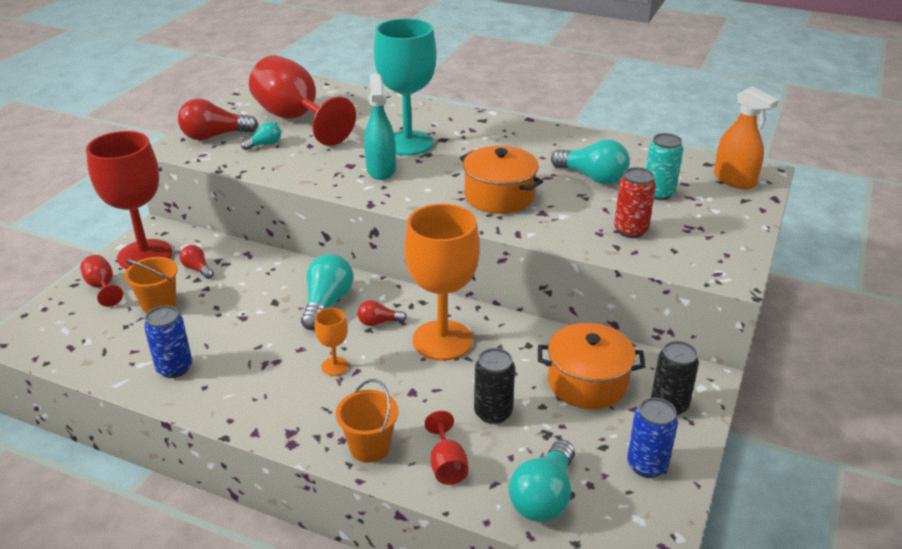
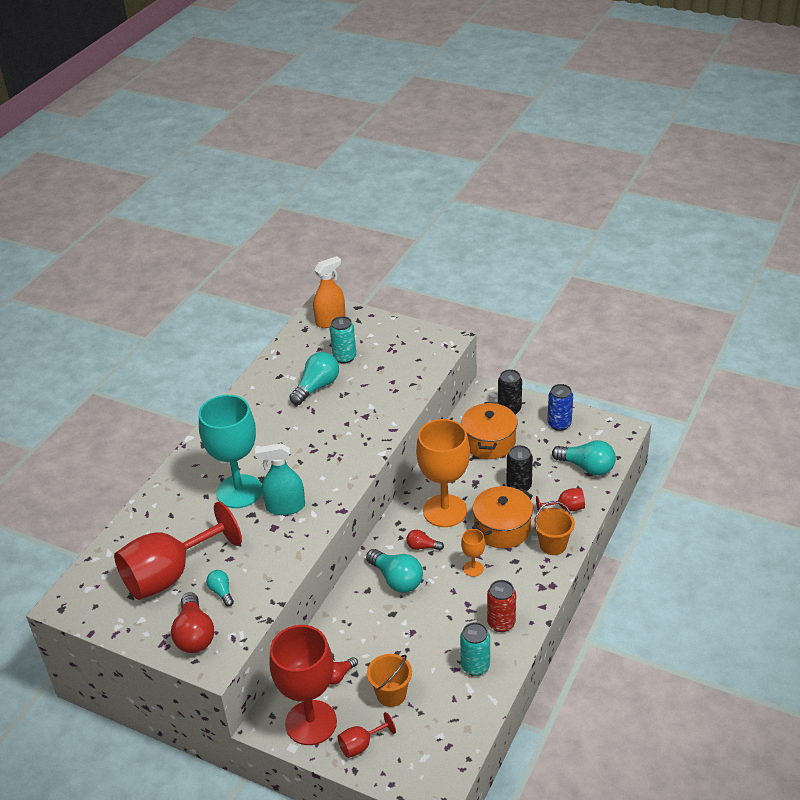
camera: 85 degrees left, 5 degrees up
(174, 368) = (475, 666): blue can -> turquoise can
(327, 303) = (396, 579): turquoise light bulb -> turquoise light bulb turned 150 degrees counterclockwise
(379, 322) = (422, 547): red light bulb -> red light bulb turned 105 degrees clockwise
(499, 196) = (339, 437): orange pot -> orange pot (502, 528)
(630, 230) = (393, 375): red can -> red can (501, 623)

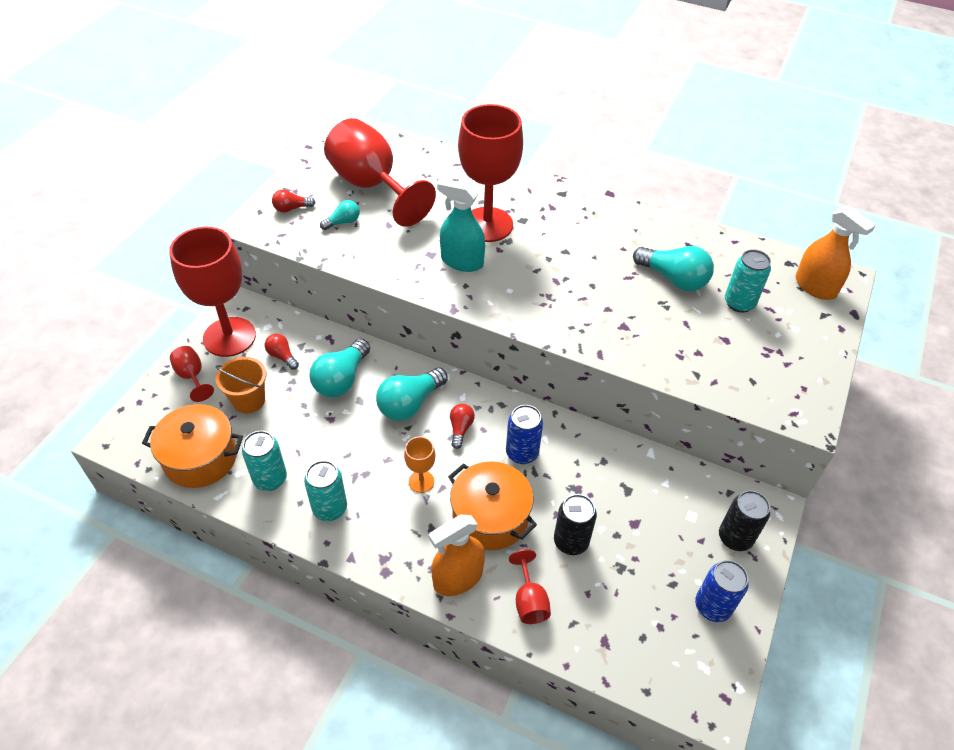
camera: 85 degrees right, 10 degrees up
(194, 634) = (291, 208): red light bulb -> red light bulb, size x0.54
(239, 491) = (487, 225): turquoise goblet -> red goblet
(285, 507) = (462, 261): turquoise spray bottle -> turquoise spray bottle turned 60 degrees counterclockwise
(445, 511) = (522, 453): orange goblet -> blue can
(489, 442) = (659, 508): orange pot -> orange pot (200, 458)
(501, 623) = (330, 508): red can -> turquoise can
(553, 545) = (458, 578): orange bucket -> orange spray bottle
(587, 467) = (618, 639): turquoise light bulb -> turquoise light bulb (341, 379)

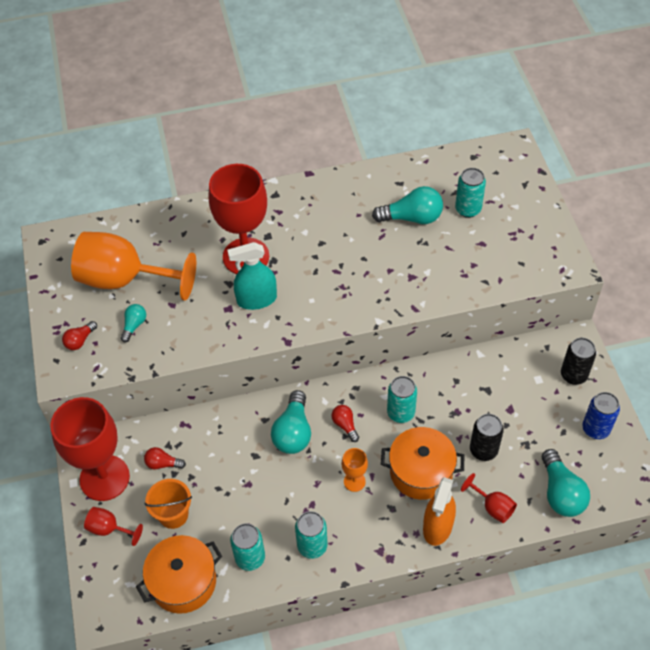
camera: 35 degrees left, 5 degrees up
(341, 379) = (226, 449): turquoise light bulb -> turquoise light bulb (560, 493)
(372, 186) = (124, 279): red goblet -> orange goblet
(522, 453) = (401, 413): blue can -> turquoise can
(815, 287) = (503, 165): orange spray bottle -> none

